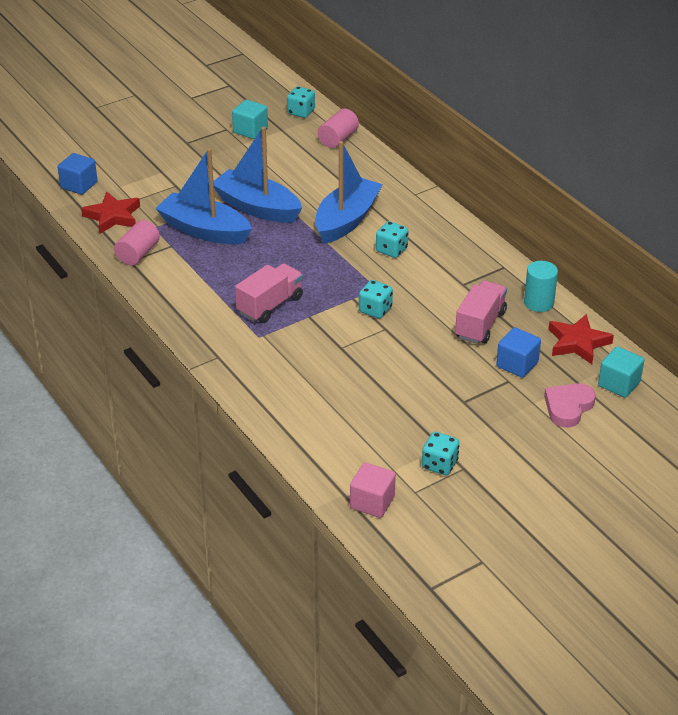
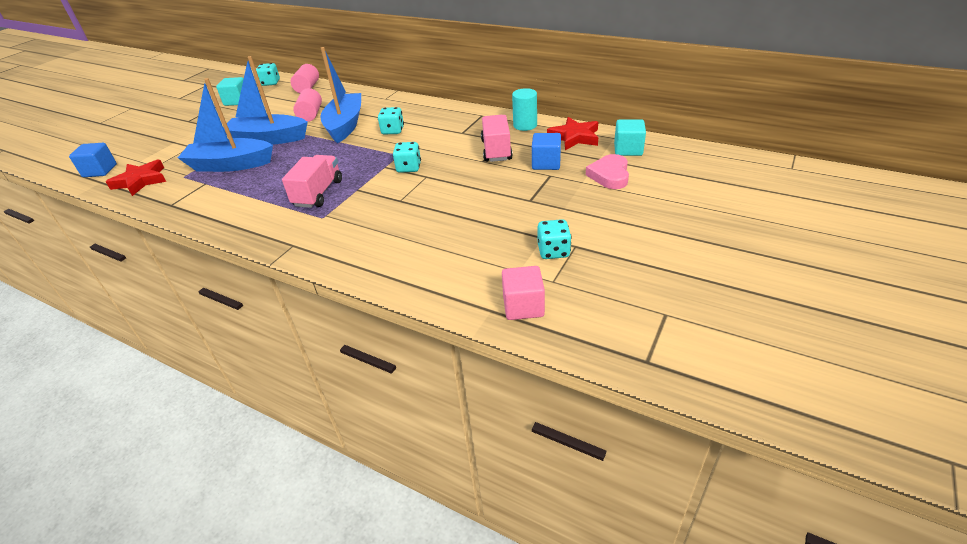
camera: 25 degrees left, 0 degrees up
(138, 254) = (176, 198): pink cylinder -> pink cylinder (310, 115)

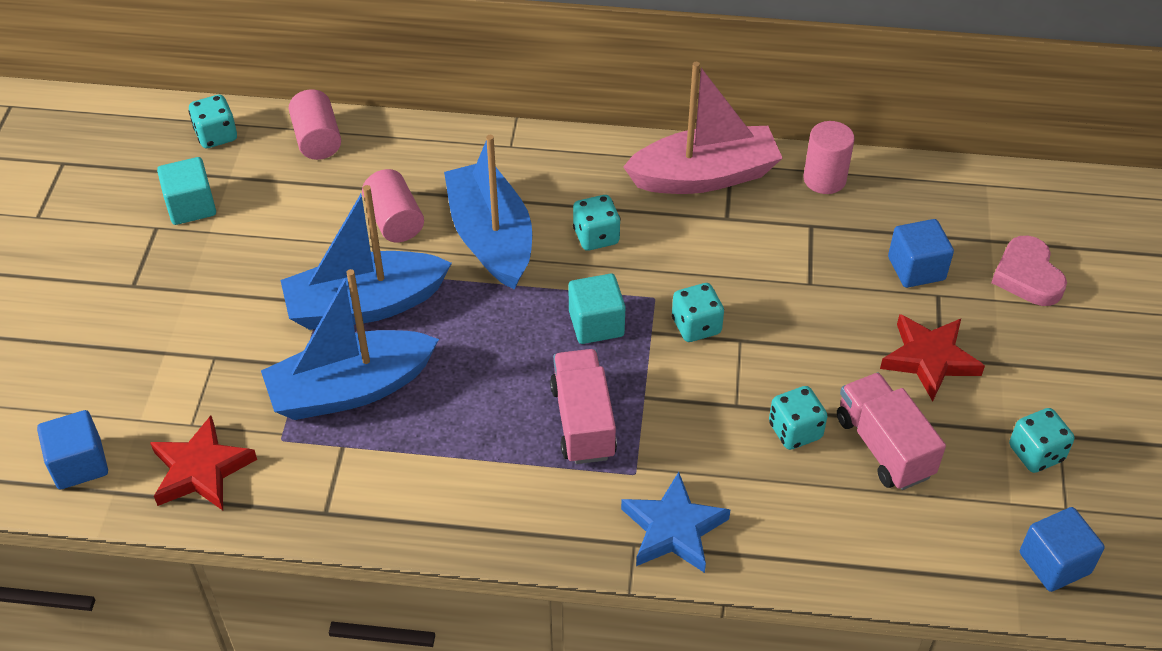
camera: 25 degrees left, 10 degrees up
(318, 243) = (673, 529): none -> blue star
(420, 216) = (795, 431): none -> turquoise dice
(465, 117) = (704, 176): none -> pink boat
(496, 150) = (816, 252): pink truck -> pink truck (884, 446)
(523, 306) = (1054, 563): pink cube -> blue cube
(525, 125) = (824, 179): turquoise cylinder -> pink cylinder
(574, 137) = (924, 195): red star -> red star (929, 359)
(628, 149) = (1023, 210): turquoise cube -> turquoise cube (596, 324)

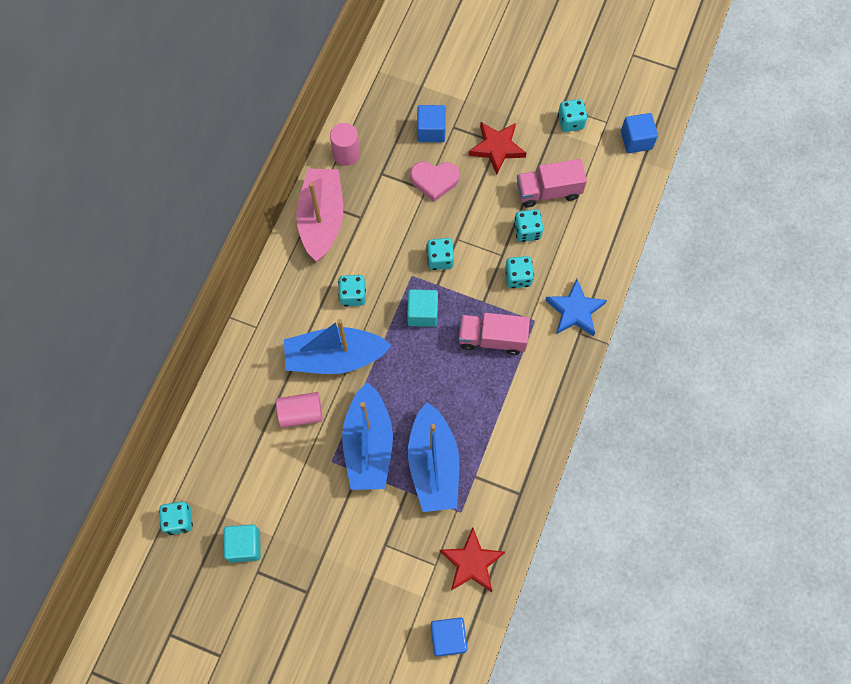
camera: 75 degrees left, 20 degrees up
(317, 139) = (207, 451): pink cylinder -> none
(705, 435) = (518, 277): none -> turquoise dice
(1027, 276) = (453, 78): pink heart -> pink heart (434, 181)

